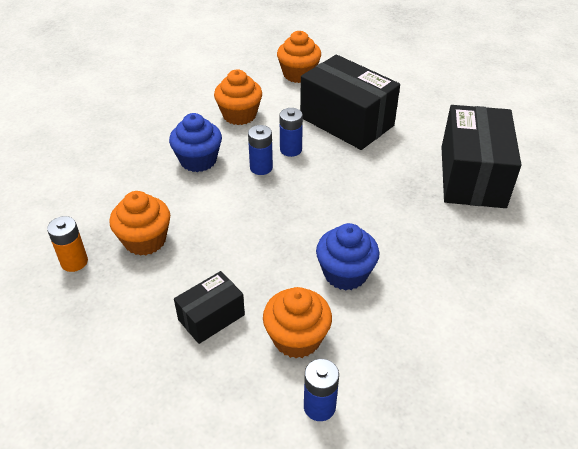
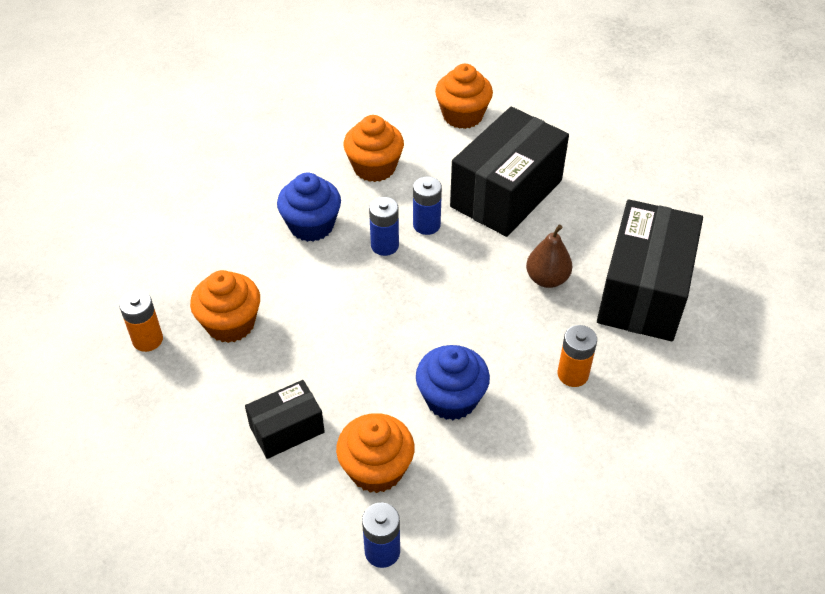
camera: 10 degrees right, 5 degrees up
(346, 121) = (506, 193): black box -> black box turned 75 degrees clockwise
(396, 176) = (547, 279): none -> brown pear
(437, 242) = (573, 374): none -> orange battery

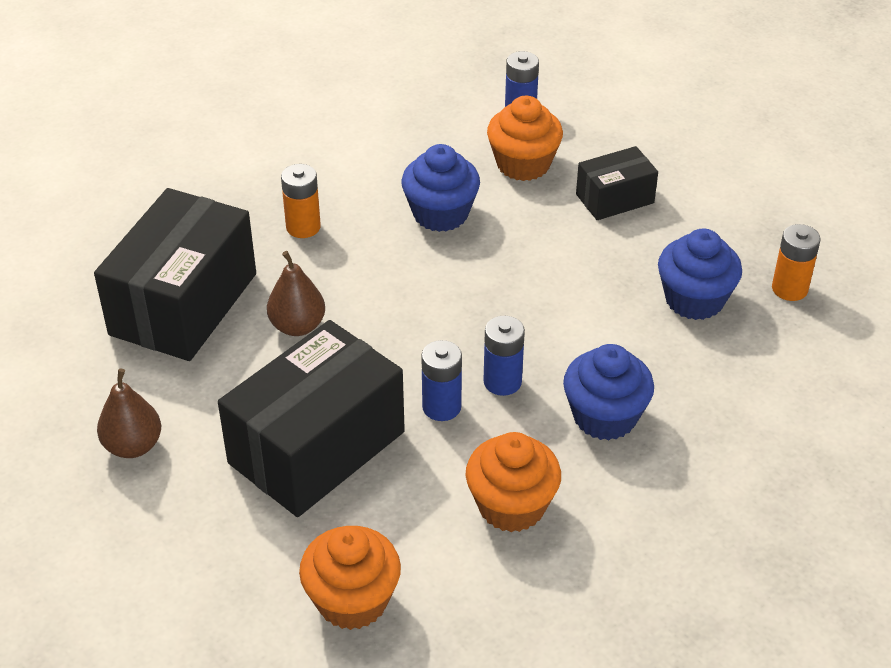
camera: 175 degrees left, 5 degrees down
(230, 324) = (694, 300): orange cupcake -> blue cupcake
(628, 187) = (133, 446): none -> brown pear

